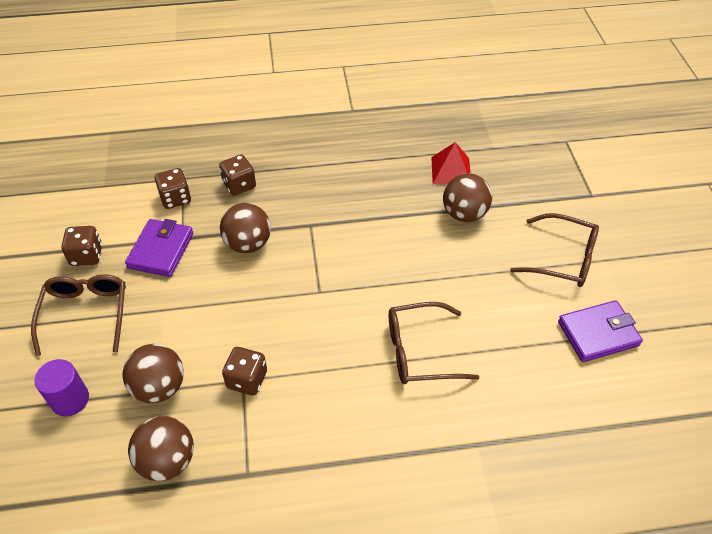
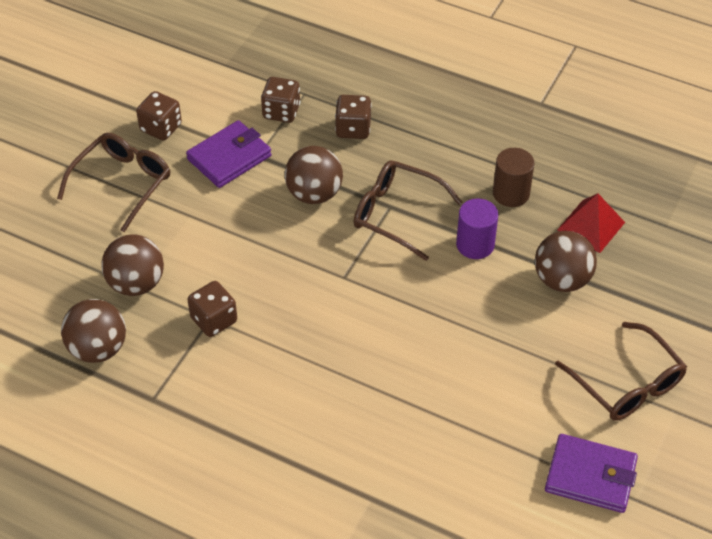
camera: 35 degrees right, 0 degrees up
(70, 399) = (58, 252): purple cylinder -> purple cylinder (475, 244)
(383, 175) = (511, 193): none -> brown cylinder
(420, 351) = (392, 387): brown glasses -> brown glasses (397, 214)

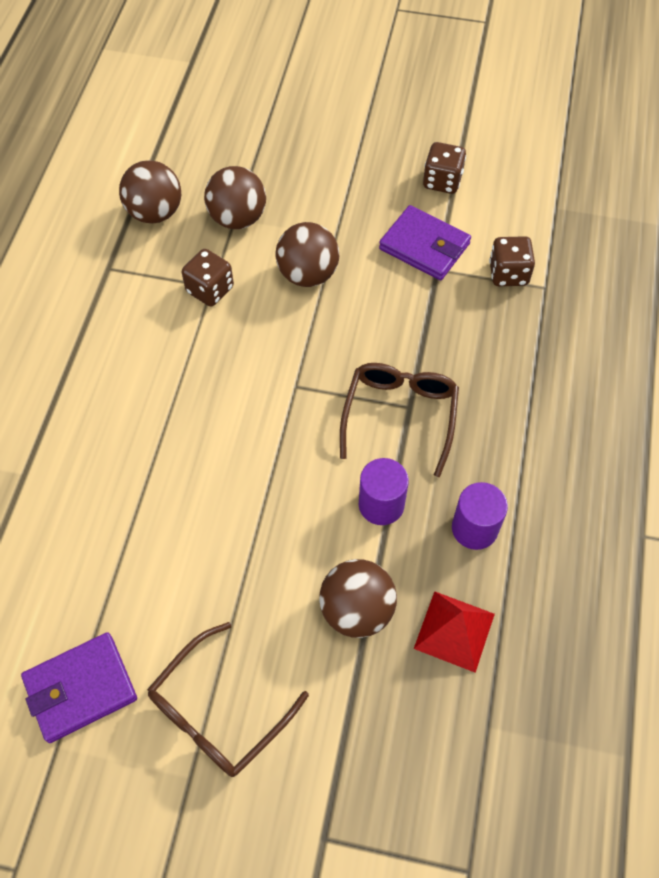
camera: 75 degrees right, 10 degrees up
(122, 183) = (357, 173): brown glasses -> none
(314, 194) = (401, 332): brown ball -> brown ball (308, 274)
(353, 129) = (511, 345): brown dice -> none
(511, 193) = (474, 528): brown cylinder -> purple cylinder
(590, 476) = (80, 688): purple wallet -> purple wallet turned 60 degrees clockwise

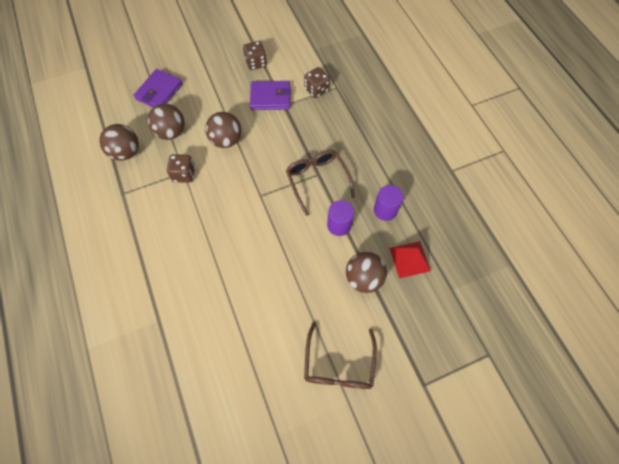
camera: 35 degrees left, 5 degrees up
(80, 688) = (268, 400): purple wallet -> purple wallet (159, 92)

